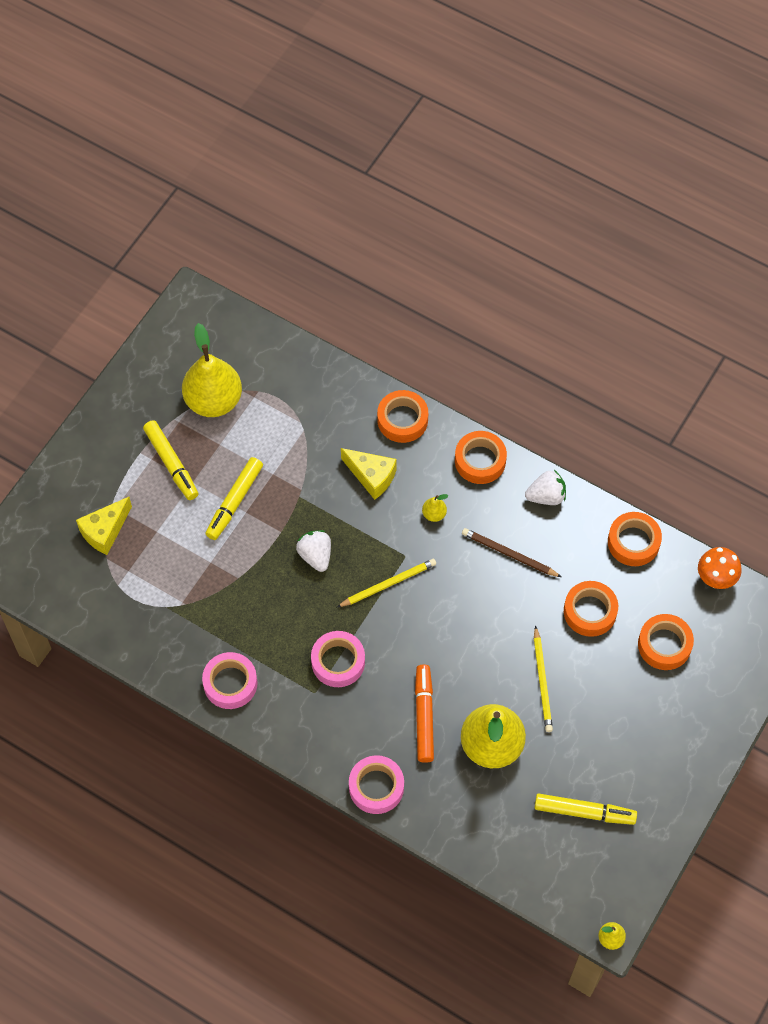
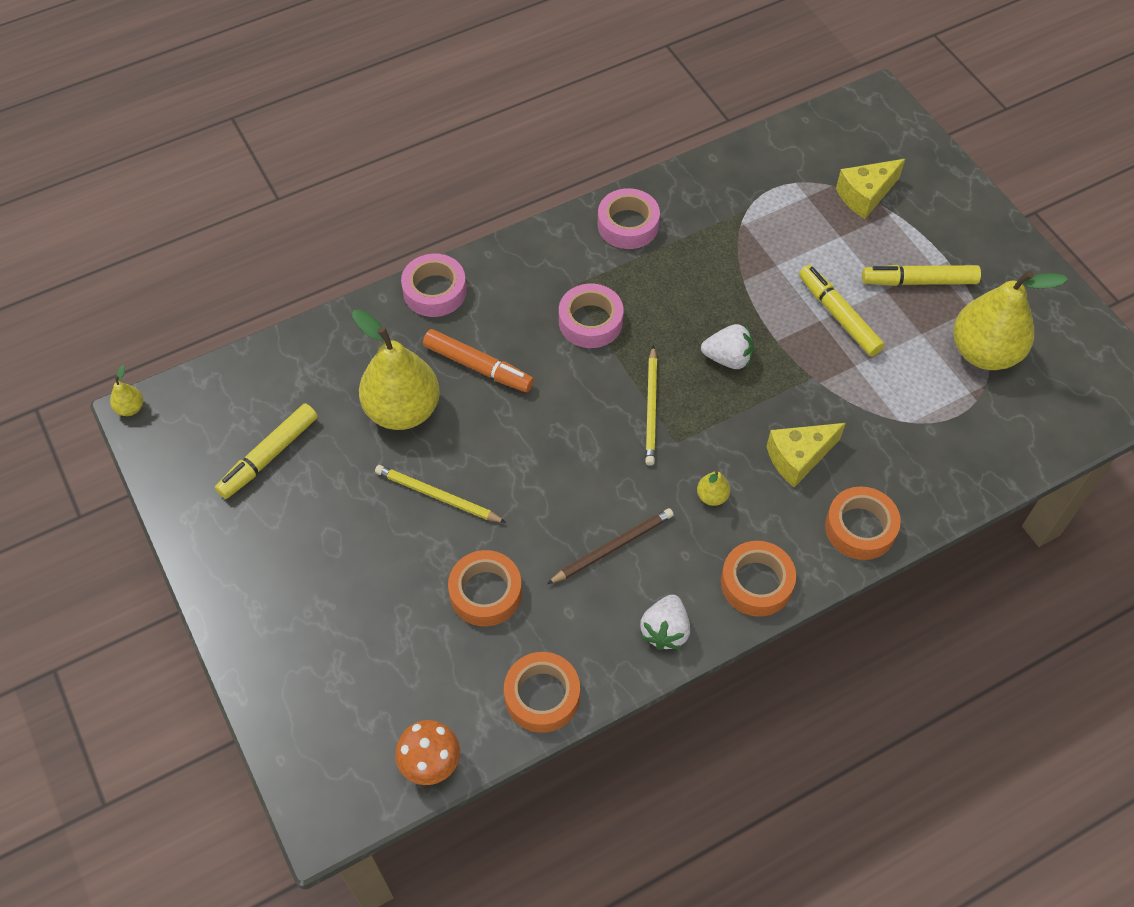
camera: 120 degrees right, 5 degrees down
(105, 531) = (865, 195): yellow cheese -> yellow cheese turned 105 degrees counterclockwise
(664, 645) = (390, 650): orange tape -> none

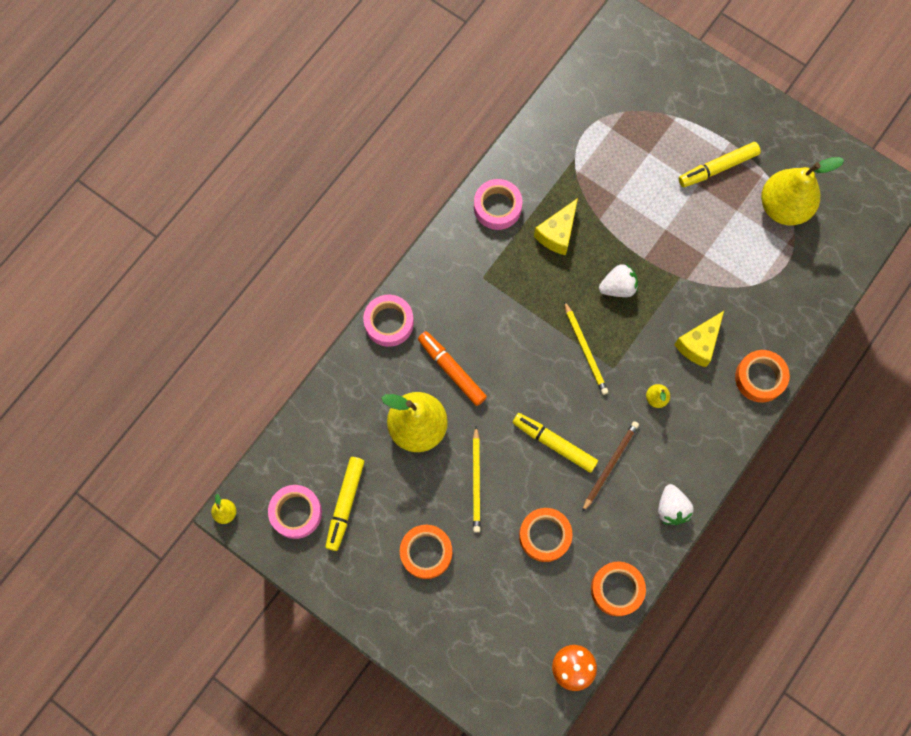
camera: 25 degrees left, 15 degrees up
(437, 496) = (476, 481): yellow pencil -> yellow pencil turned 90 degrees counterclockwise
(478, 367) = (452, 370): orange marker -> orange marker turned 135 degrees counterclockwise
(590, 321) = (510, 299): pink tape -> pink tape (296, 512)
(756, 583) = (712, 448): orange tape -> orange tape (426, 552)
(838, 316) = (676, 220): yellow marker -> yellow marker (554, 443)
(865, 195) = (651, 110): yellow cheese -> yellow cheese (557, 233)

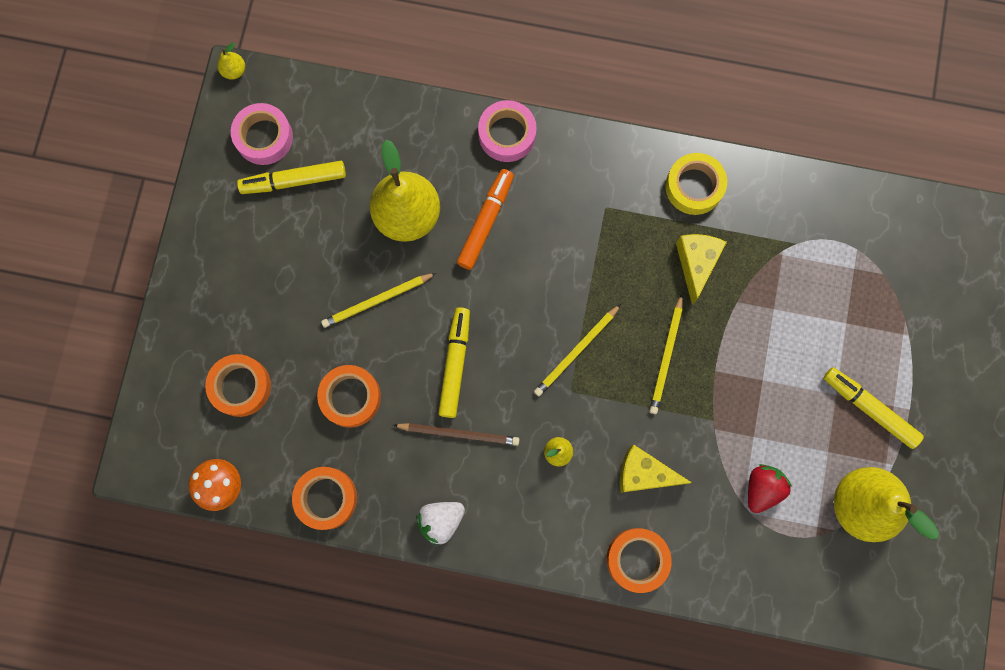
camera: 65 degrees right, 5 degrees up
(426, 552) = (279, 284): orange tape -> orange tape (241, 386)
(497, 207) = (694, 187): pink tape -> yellow tape
(557, 233) = (696, 264): yellow cheese -> yellow cheese turned 90 degrees clockwise
(618, 287) = (666, 356): white strawberry -> yellow pencil
(744, 267) = (762, 488): none -> red strawberry

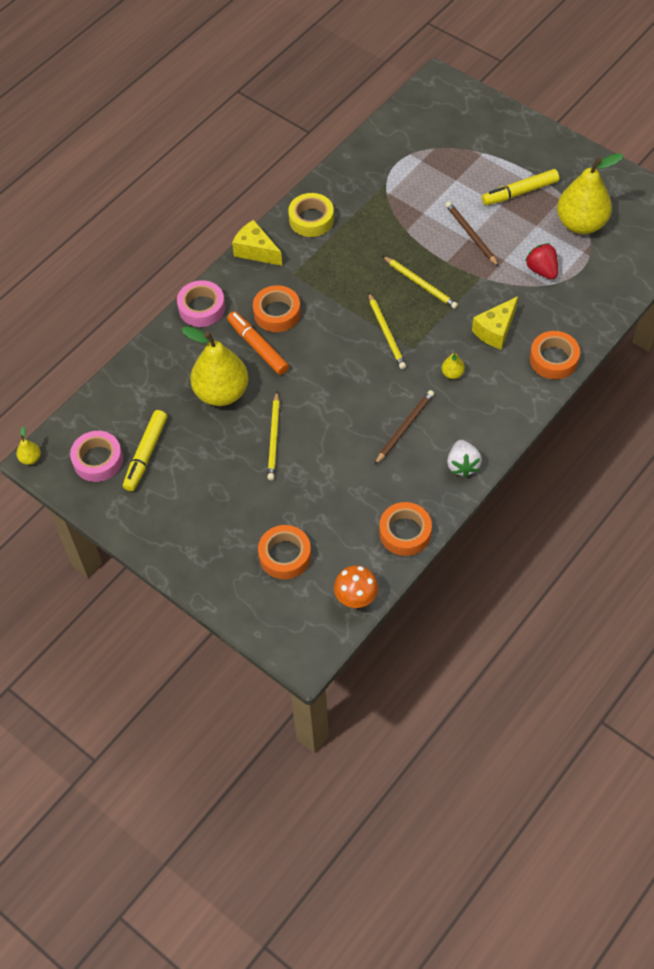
camera: 60 degrees left, 20 degrees down
(350, 397) = (337, 485): orange tape -> orange tape (277, 313)
(455, 364) = (351, 409): yellow marker -> none
(696, 264) = (366, 241): yellow cheese -> yellow cheese (256, 251)
(770, 380) = (471, 235): none -> brown pencil

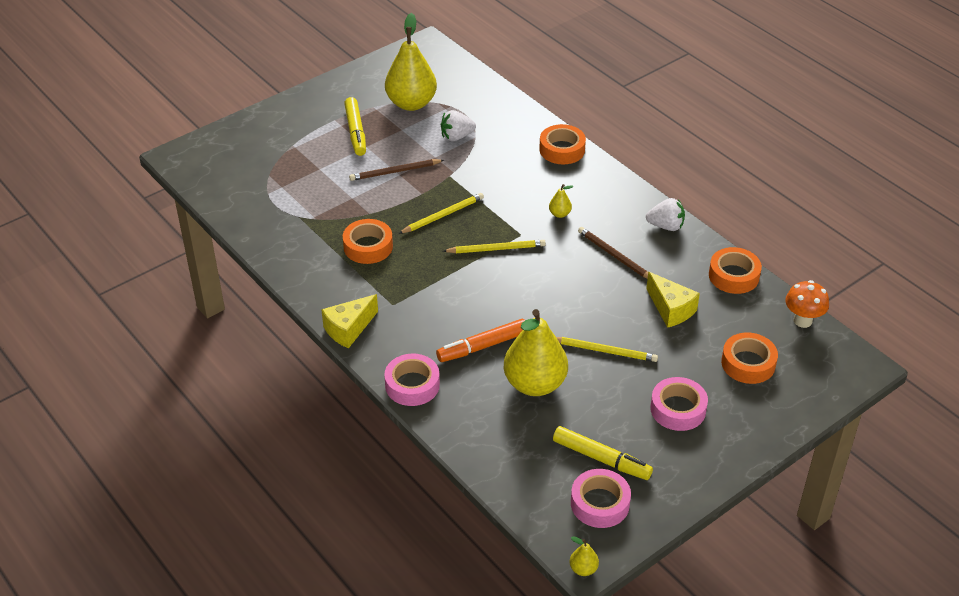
camera: 80 degrees left, 15 degrees down
(214, 504) = (678, 409): none -> pink tape
(277, 313) = (442, 325): orange tape -> orange tape (368, 247)
(311, 219) = (323, 279): yellow tape -> none
(495, 330) = (517, 178): yellow cheese -> yellow cheese (671, 309)
(542, 270) = (456, 137): red strawberry -> white strawberry

